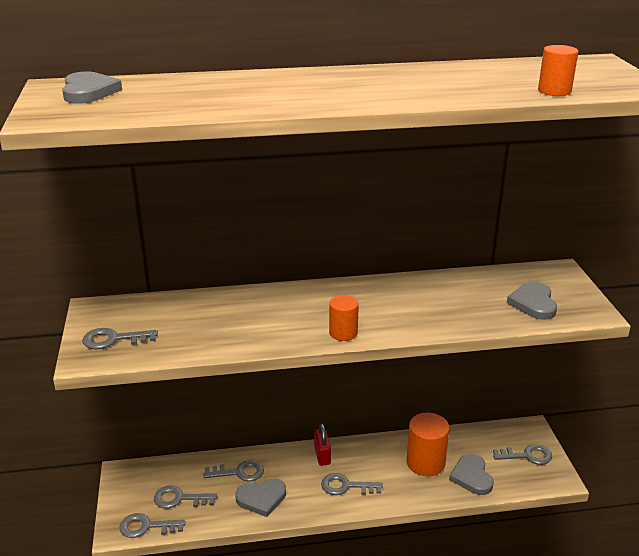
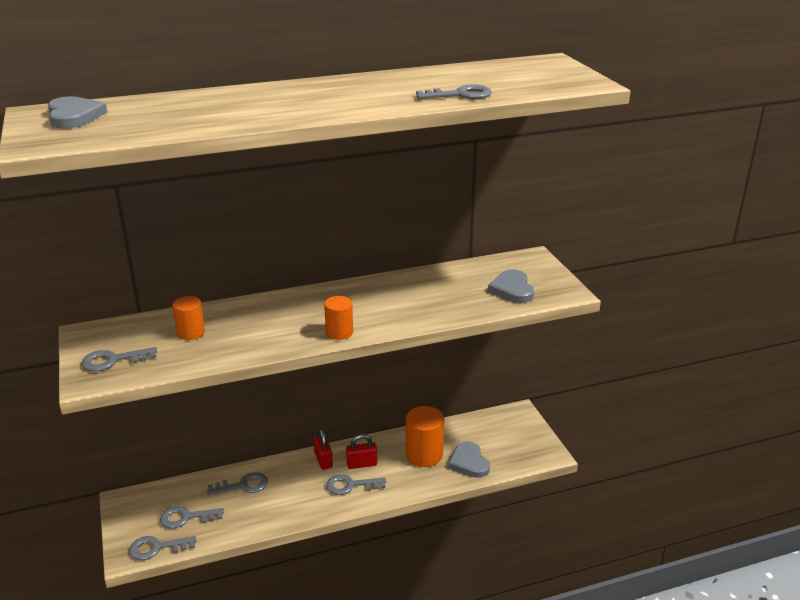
camera: 10 degrees left, 0 degrees up
(261, 498) = (269, 507): grey heart -> none
(360, 465) = (362, 464): none -> red padlock
(527, 456) = (518, 437): grey key -> grey key (460, 95)
(554, 91) = (515, 91): orange cylinder -> orange cylinder (191, 332)

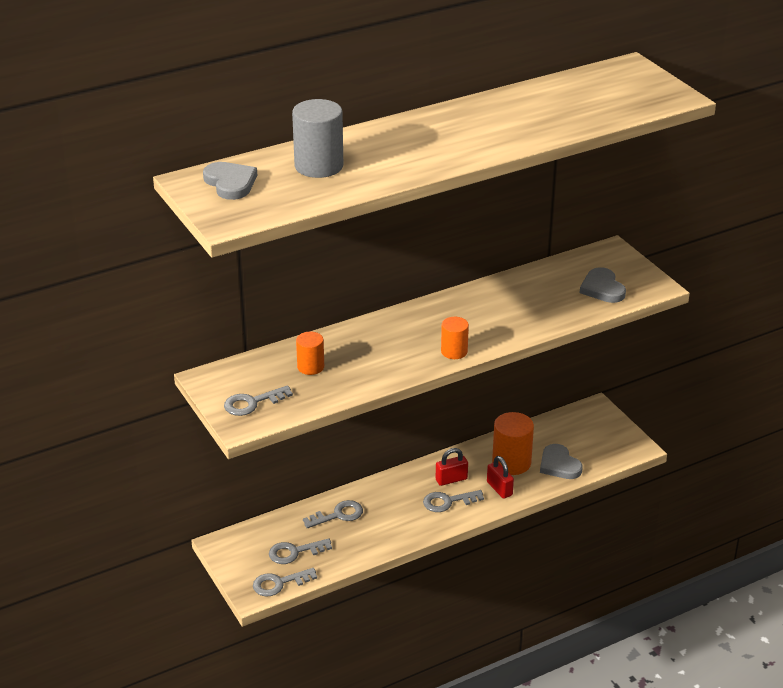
camera: 10 degrees left, 5 degrees up
(176, 109) = (319, 166): none -> grey cylinder
(323, 460) = (410, 480): red padlock -> red padlock (499, 489)
(460, 95) = (566, 123): grey key -> none

